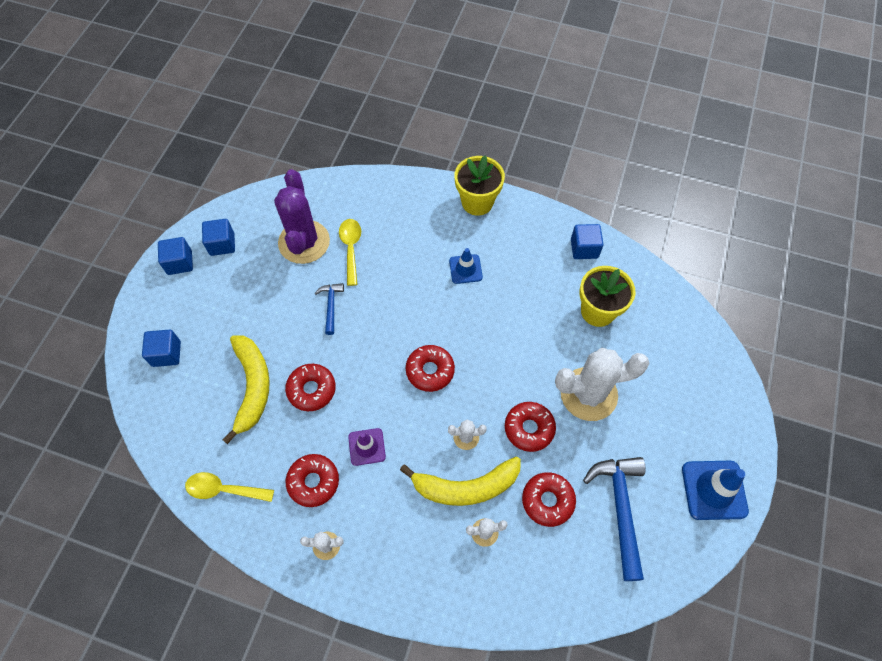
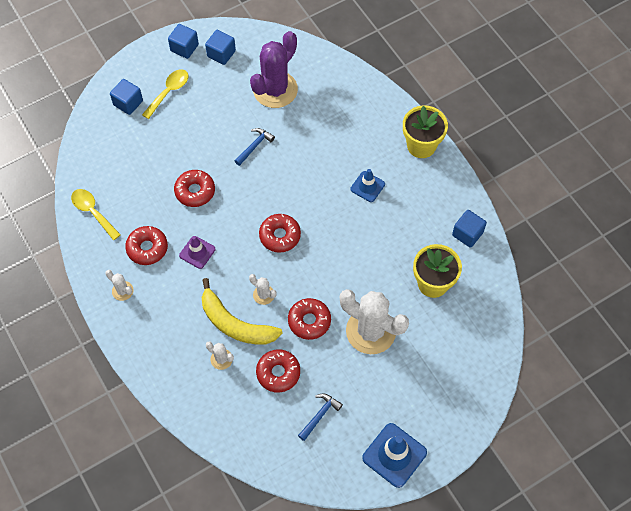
camera: 40 degrees right, 0 degrees up
(252, 387) = (161, 162): yellow banana -> none
(351, 248) = (302, 116): yellow spoon -> yellow spoon (169, 92)
(620, 509) = (320, 415): blue hammer -> blue hammer, size x0.53

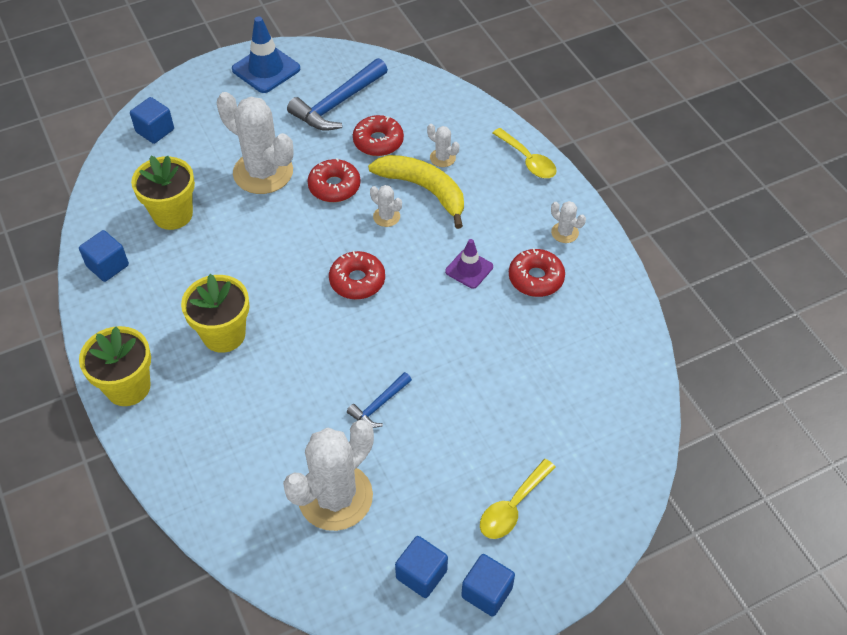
camera: 175 degrees left, 10 degrees down
(93, 212) = (615, 329): yellow spoon -> yellow spoon (528, 160)
(128, 103) = (579, 492): blue cube -> blue cube (155, 131)
(195, 191) = (471, 346): red donut -> none
(275, 90) = (335, 497): purple cactus -> white cactus
(320, 415) = (337, 104): blue hammer -> blue hammer, size x1.89
(367, 186) = (224, 335): blue traffic cone -> yellow flower pot

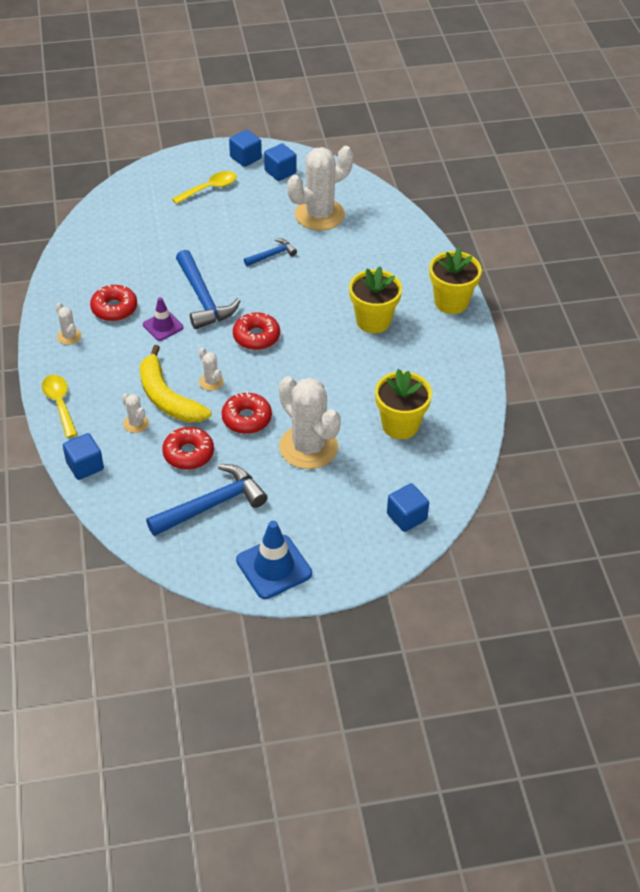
camera: 165 degrees left, 5 degrees down
(108, 266) = (462, 393): blue cube -> blue cube (85, 466)
(440, 316) = (203, 298): none -> blue hammer

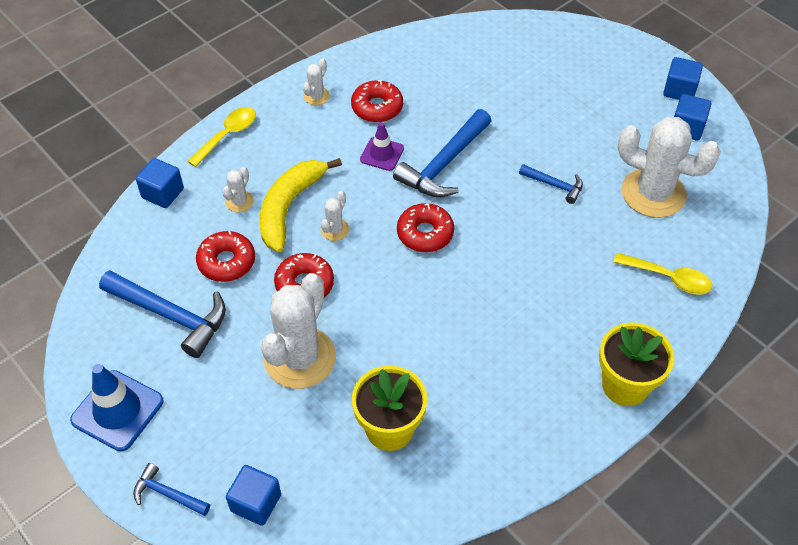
camera: 60 degrees right, 5 degrees up
(209, 188) = (605, 87): yellow spoon -> yellow spoon (668, 278)
(366, 562) = (168, 494): none -> blue hammer
(373, 321) = (530, 324): yellow flower pot -> none

